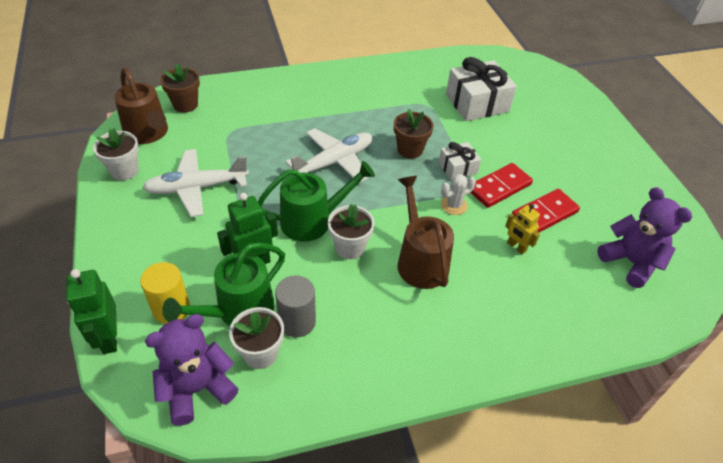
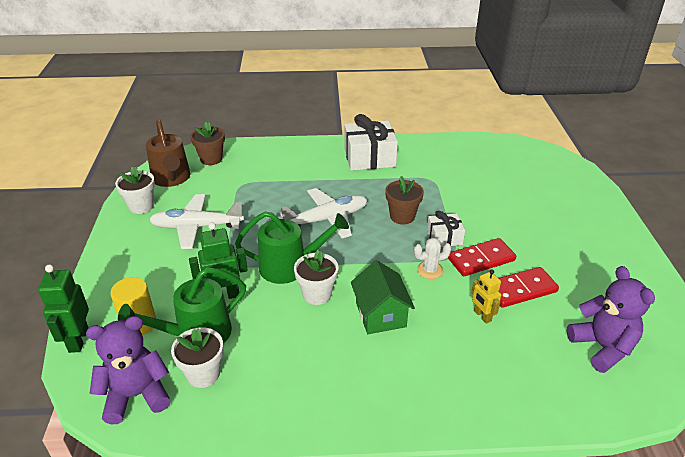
camera: 15 degrees right, 10 degrees down
(297, 322) = (246, 352): grey cylinder -> none
(420, 260) = (380, 315): brown watering can -> green house
(477, 103) = (481, 183): white gift -> white gift (369, 157)

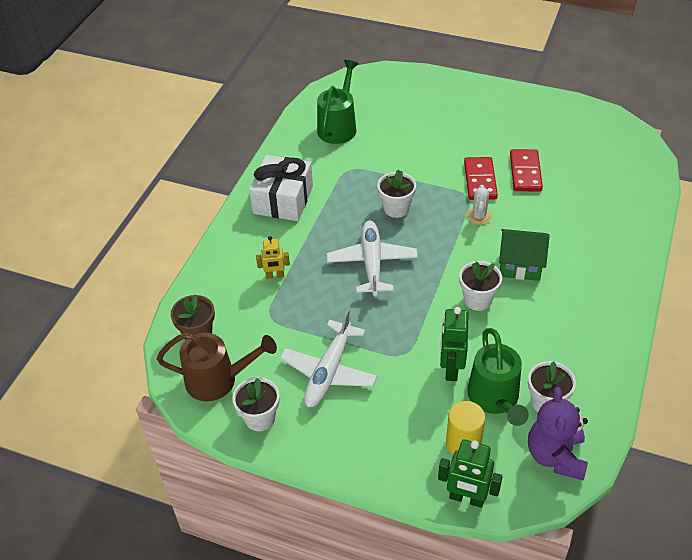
camera: 65 degrees left, 10 degrees up
(290, 267) = (431, 309): green watering can -> green watering can (338, 126)
(402, 216) = (396, 208): brown flower pot -> white flower pot
(444, 237) = (440, 192): white gift -> none
(482, 316) = (545, 206): yellow robot -> yellow robot (275, 275)
(602, 347) = (599, 157): purple teddy bear -> none

